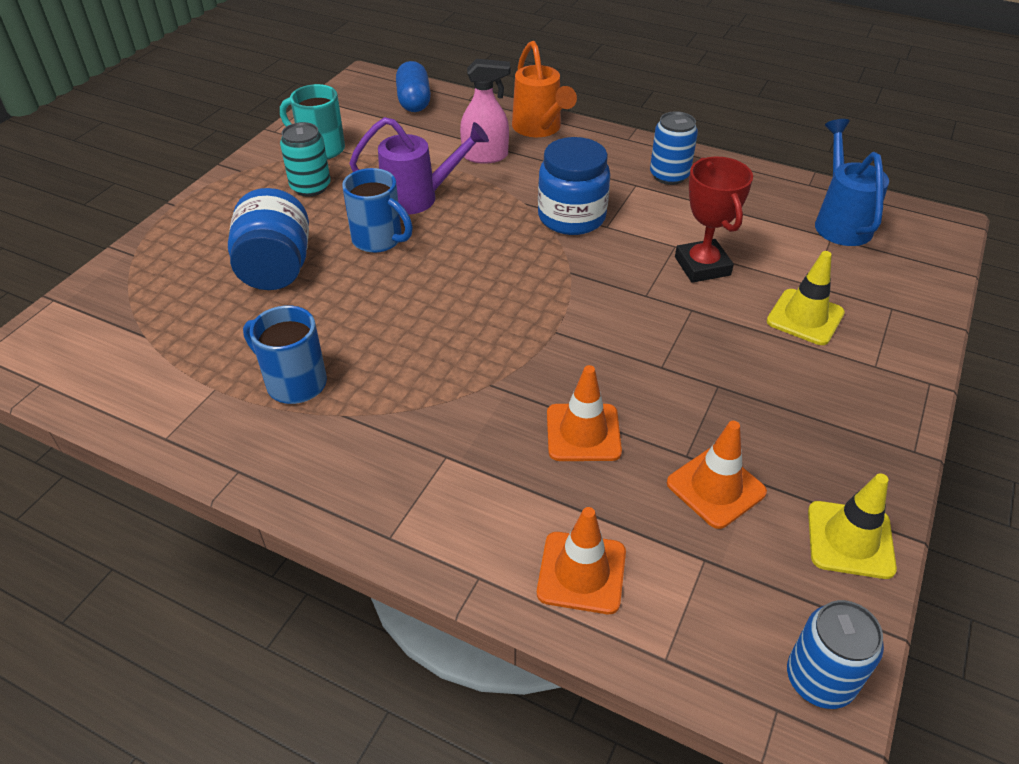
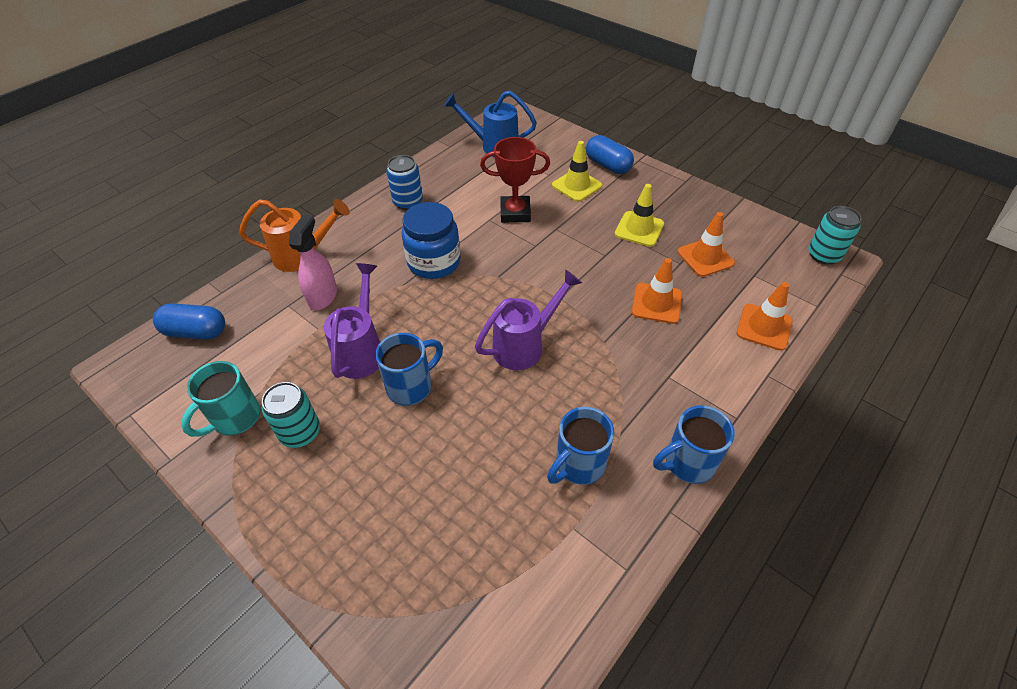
camera: 75 degrees left, 5 degrees up
(276, 269) = (421, 470): blue jar -> none
(307, 484) = (687, 463): none -> blue mug
(461, 313) = (525, 345): none -> purple watering can
(819, 679) = (823, 255): blue can -> turquoise can
(850, 540) = (742, 220): yellow traffic cone -> yellow traffic cone (639, 229)
(884, 346) = (608, 165): none -> blue capsule

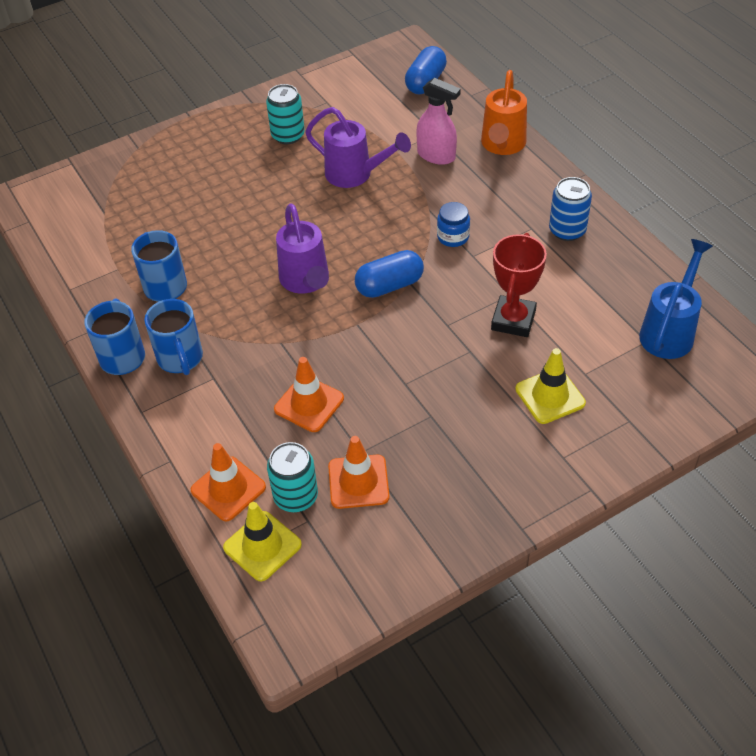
camera: 110 degrees right, 0 degrees up
(235, 418) = (320, 103): turquoise mug -> none
(411, 386) = (299, 200): blue mug -> blue mug (180, 359)
(434, 262) = (453, 237): blue jar -> blue jar, size x0.54
(608, 165) = (587, 446): blue capsule -> blue capsule (389, 285)
(639, 229) = (437, 433): yellow traffic cone -> yellow traffic cone (262, 546)
(823, 255) = (305, 622): turquoise can -> turquoise can (296, 497)

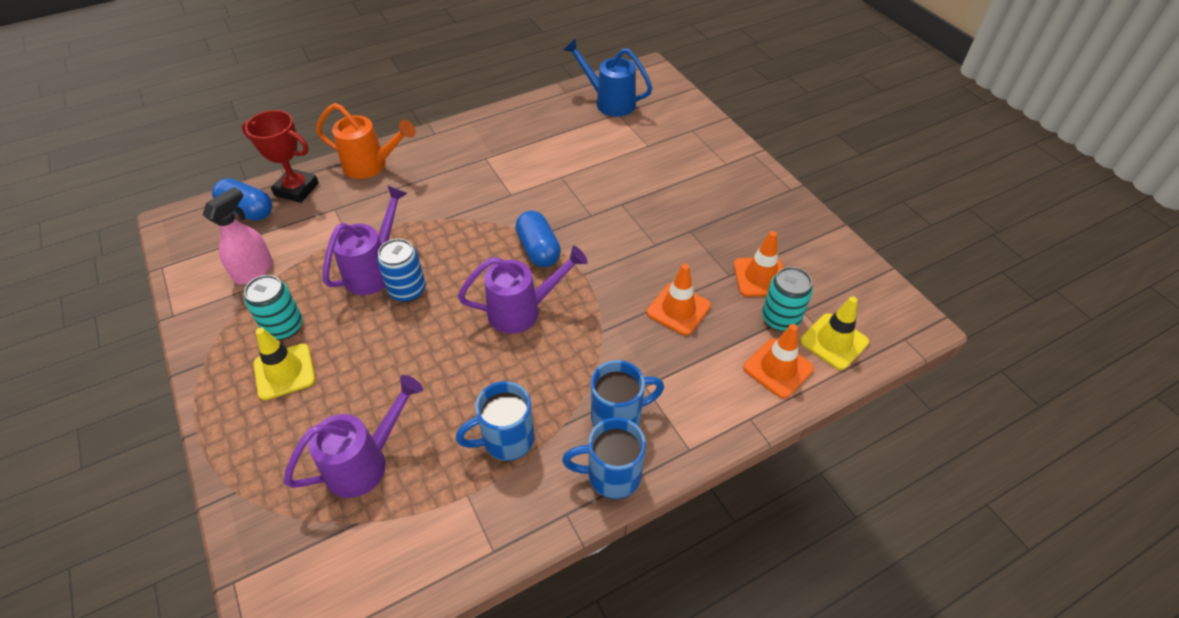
camera: 90 degrees left, 0 degrees up
(153, 207) = (366, 462): none -> purple watering can
(436, 156) = (368, 209): pink spray bottle -> pink spray bottle (254, 270)
(453, 237) = (484, 205): blue jar -> none
(513, 320) = (590, 177): red trophy -> red trophy (296, 189)
(550, 396) = (669, 164): yellow traffic cone -> yellow traffic cone (284, 372)
(567, 230) = (493, 139): blue can -> blue can (407, 290)

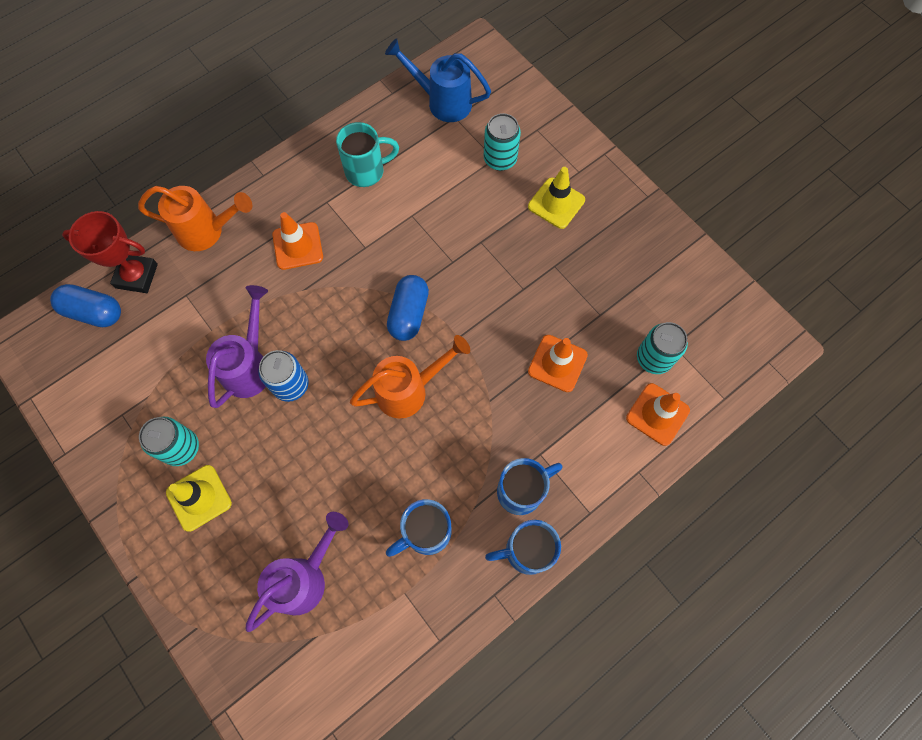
camera: 10 degrees left, 20 degrees up
(254, 270) = (128, 387): pink spray bottle -> none
(523, 311) = (409, 390): purple watering can -> orange watering can
(528, 141) = (366, 171): none -> turquoise mug
(538, 249) = (409, 314): blue capsule -> blue capsule turned 45 degrees clockwise
(653, 146) = (500, 159): none -> turquoise can
(760, 277) = (630, 312): orange traffic cone -> orange traffic cone (298, 246)
(834, 341) = (705, 376): yellow traffic cone -> yellow traffic cone (556, 203)

